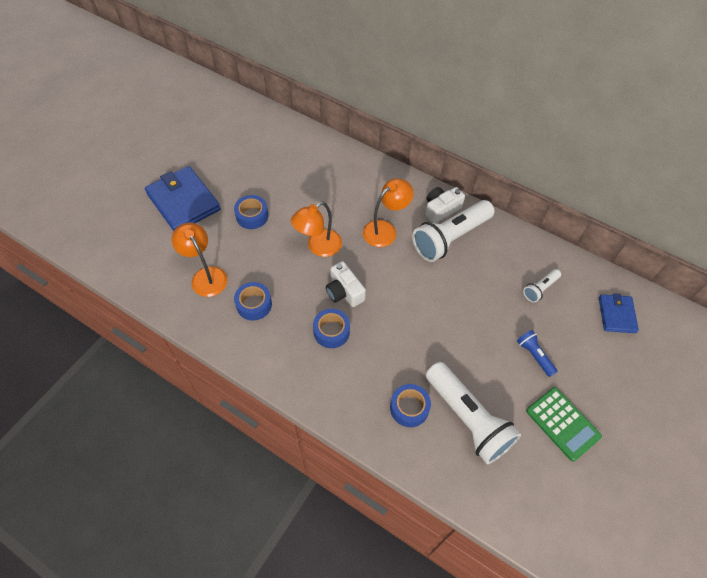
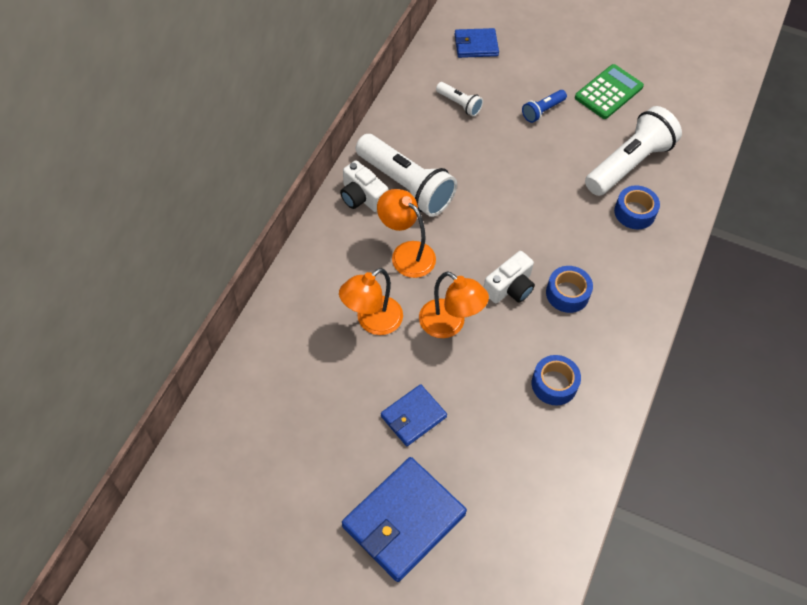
camera: 100 degrees left, 0 degrees up
(206, 276) = (526, 453): orange lamp -> orange lamp (372, 321)
(252, 216) = (413, 416): blue tape -> blue wallet

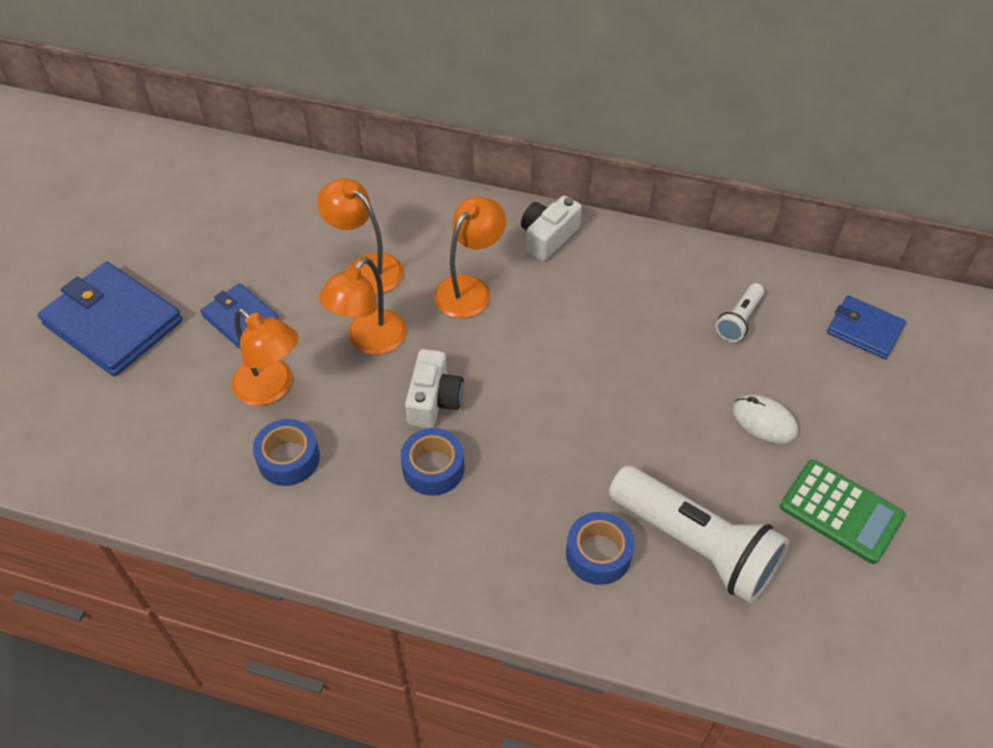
camera: 85 degrees right, 5 degrees down
(406, 185) = (577, 277): white flashlight -> none
(476, 45) = (864, 330): blue wallet -> blue wallet turned 45 degrees counterclockwise
(488, 394) = (271, 389): none -> orange lamp
(509, 287) = (434, 400): white camera -> white camera turned 120 degrees counterclockwise
(542, 111) = (764, 421): blue flashlight -> white mouse

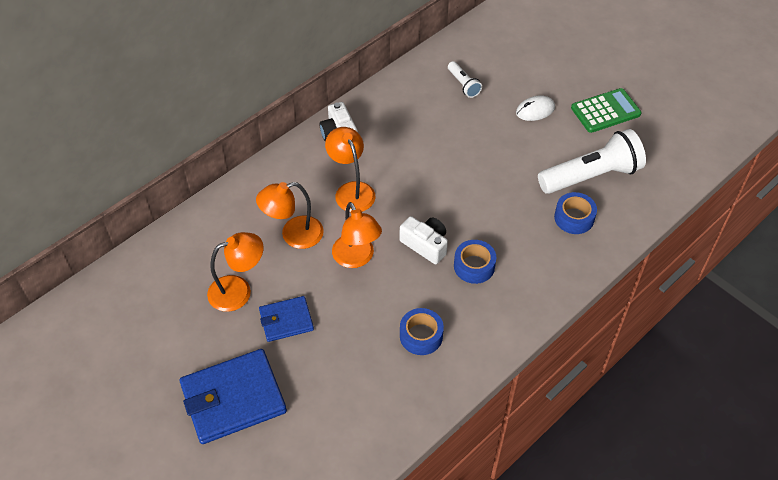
camera: 60 degrees left, 0 degrees up
(271, 389) = (359, 325): orange lamp -> orange lamp (238, 290)
(864, 330) = (504, 41): blue wallet -> none

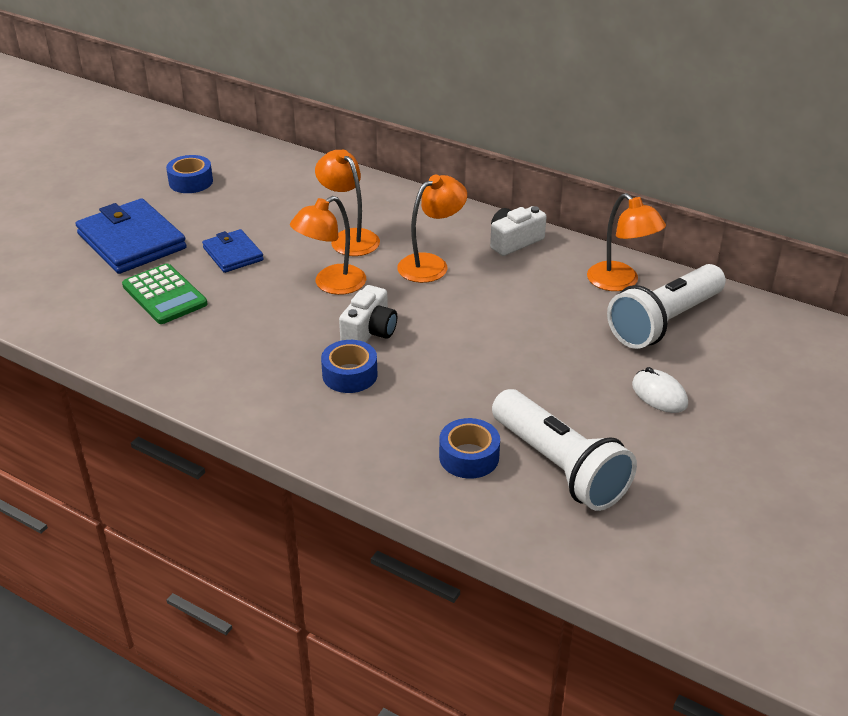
camera: 75 degrees right, 15 degrees down
(238, 290) = (264, 219): orange lamp -> orange lamp (620, 282)
(421, 336) = (233, 348): blue tape -> blue tape (191, 182)
(463, 85) = (664, 322): white flashlight -> white flashlight, size x2.10
(605, 111) = (706, 469): green calculator -> green calculator (164, 295)

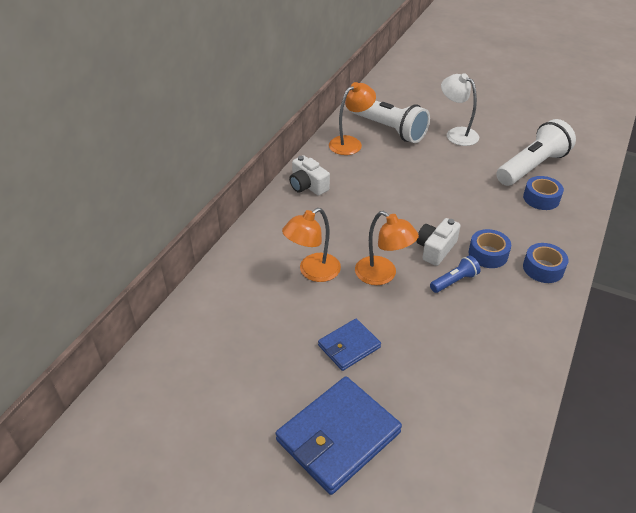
camera: 95 degrees left, 5 degrees up
(164, 295) = (424, 385): green calculator -> none
(191, 182) = (214, 409): blue tape -> blue tape (543, 268)
(307, 338) = (454, 281): none -> blue flashlight
(369, 331) = (435, 249): white camera -> white camera turned 75 degrees counterclockwise
(431, 264) = (344, 224): orange lamp -> none
(659, 394) = (456, 133): white mouse -> white lamp

